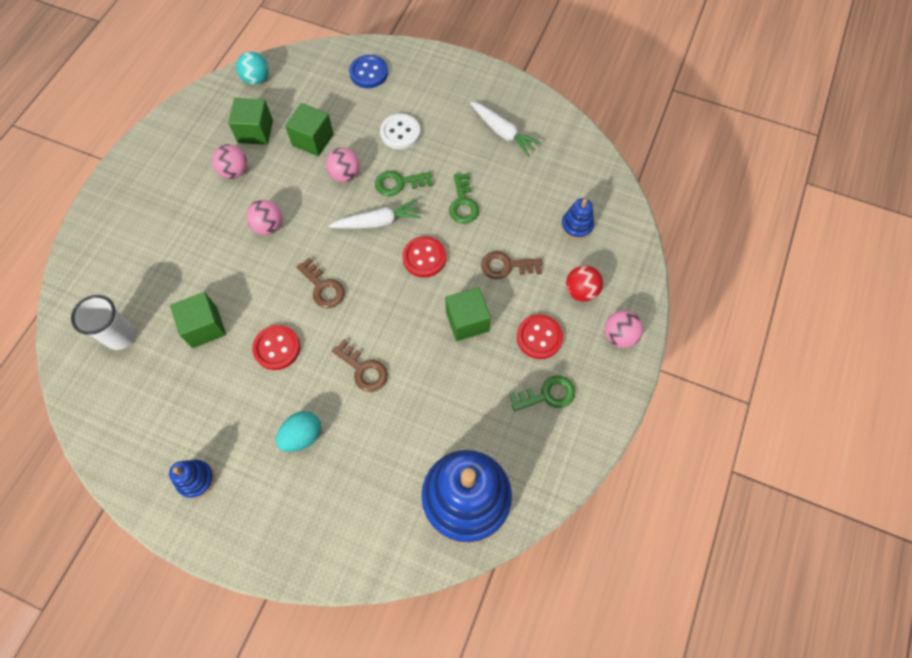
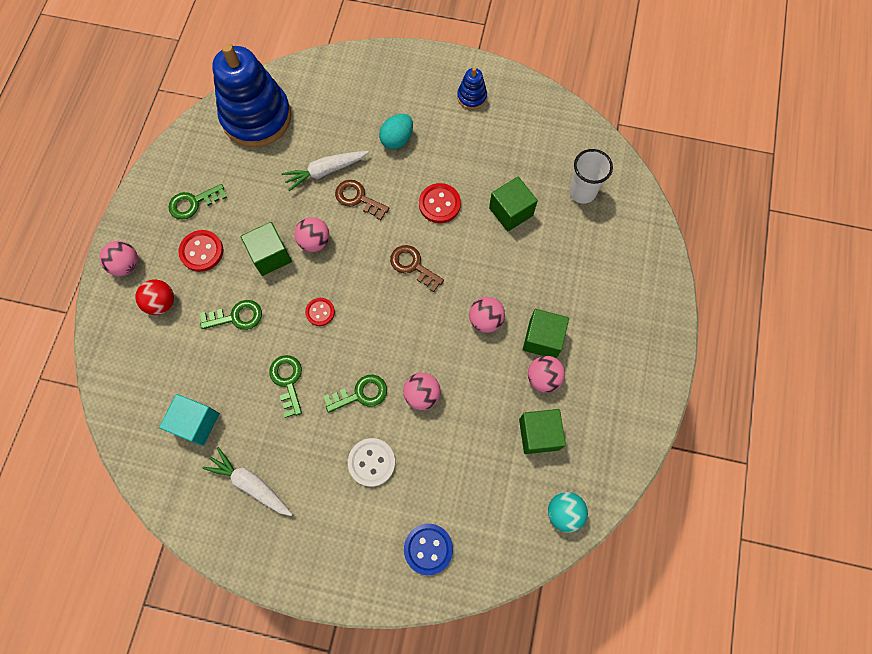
camera: 170 degrees right, 5 degrees up
(313, 140) = (470, 434): green cube -> green cube (542, 339)
(378, 222) = (374, 343): white carrot -> white carrot (325, 171)
(418, 328) = (314, 241): none -> pink ball
(424, 257) = (320, 312): red button -> red button, size x0.66
(506, 266) = (236, 316): brown key -> green key
(548, 183) = (196, 423): none -> turquoise cube
(576, 226) = (165, 374): blue stacking toy -> none

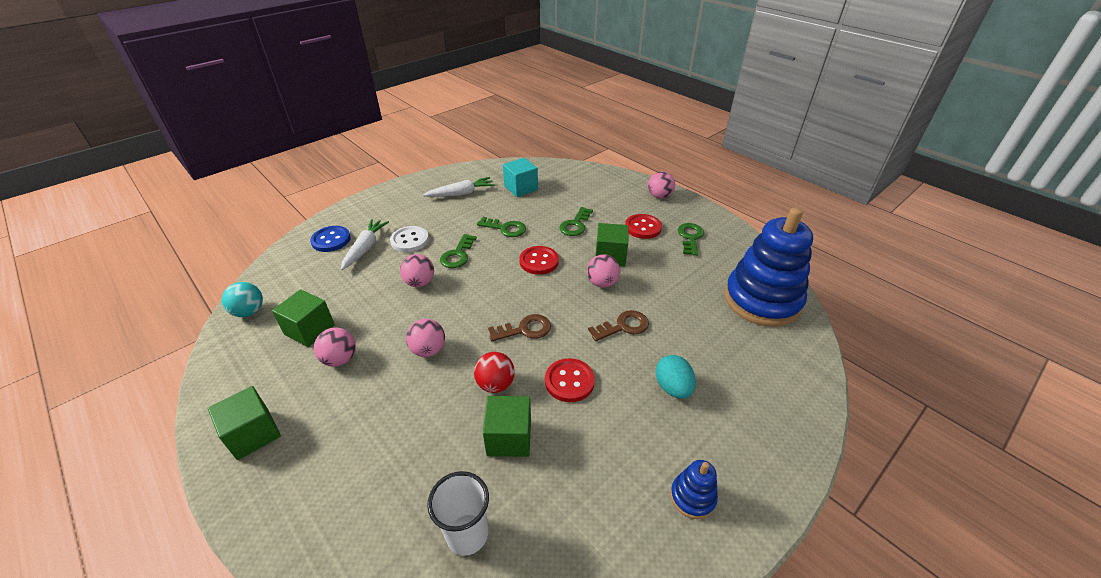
camera: 125 degrees right, 30 degrees down
(161, 303) = (616, 200): red ball -> red ball (495, 384)
(320, 312) = (539, 261): red button -> red button, size x1.53
(325, 171) = (669, 318): white carrot -> white carrot (365, 248)
(542, 339) = (367, 379): green cube -> green cube (253, 434)

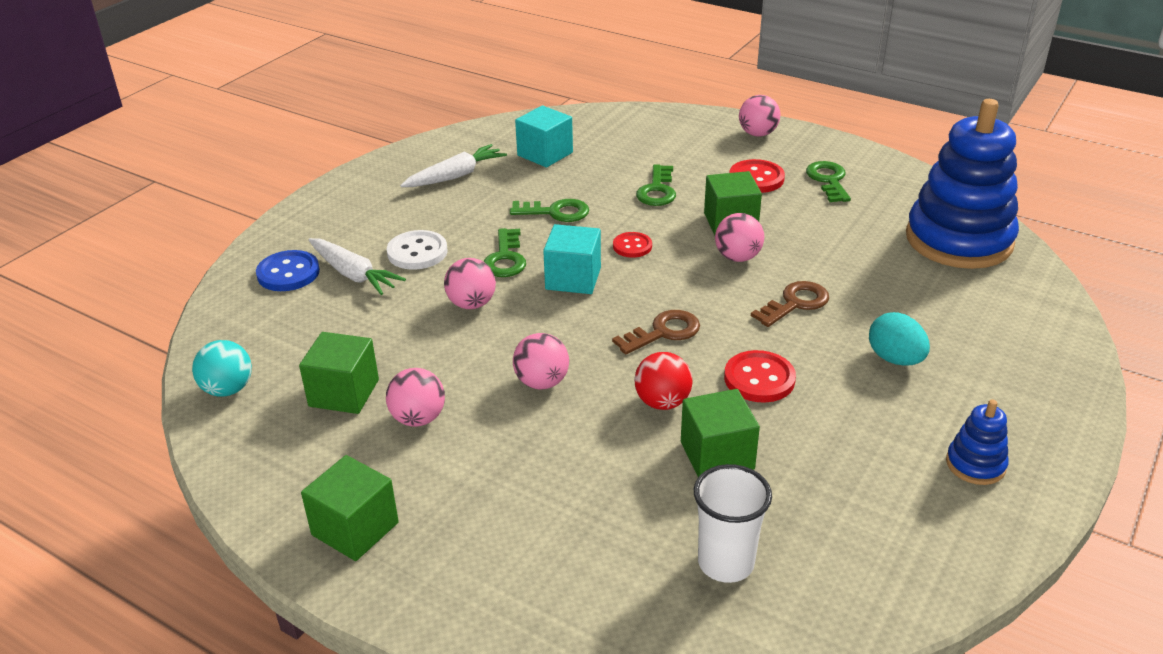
camera: 15 degrees left, 5 degrees down
(365, 248) = (353, 274): white carrot -> white carrot turned 135 degrees clockwise
(490, 277) = (573, 278): none -> turquoise cube
(539, 261) = (632, 246): red button -> red button, size x0.66

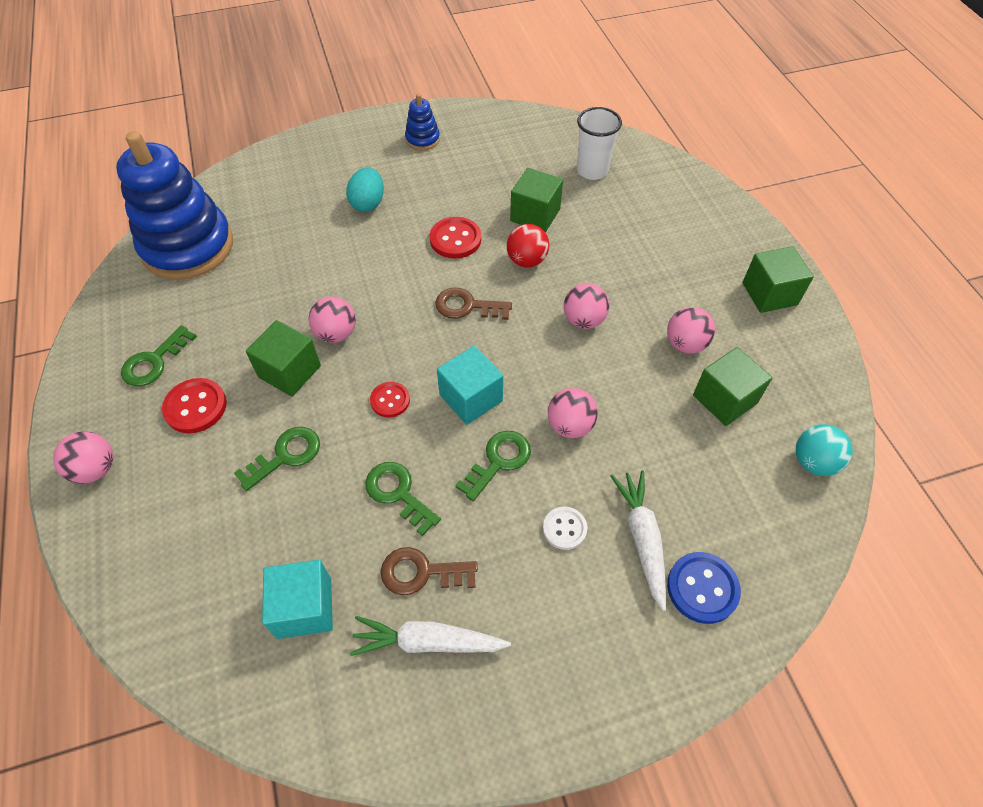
camera: 140 degrees left, 20 degrees up
(417, 252) = (564, 529): white button -> white button, size x0.66
(795, 303) = (360, 272): brown key -> brown key (421, 572)

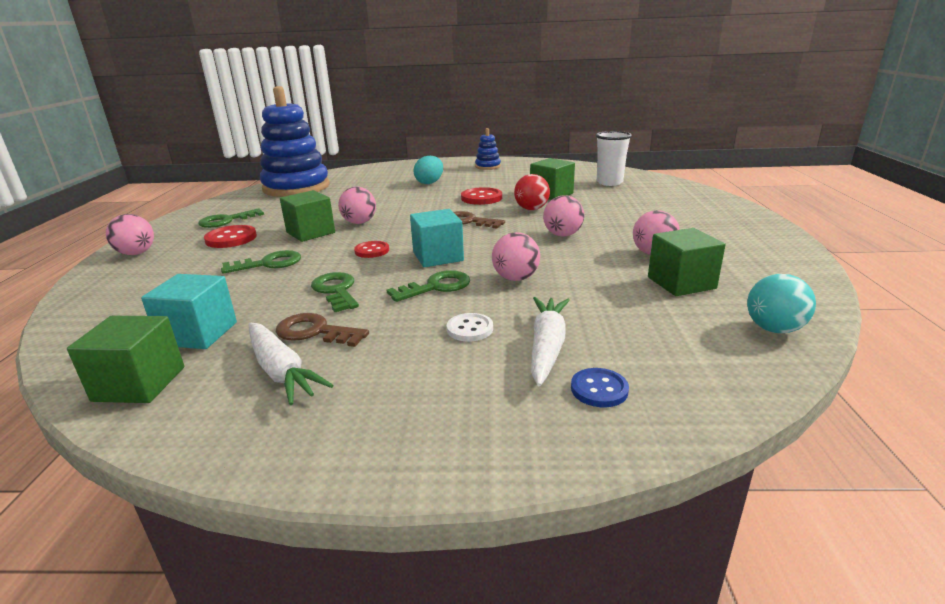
camera: 20 degrees right, 30 degrees down
(428, 642) = (281, 371): white carrot -> white carrot turned 150 degrees counterclockwise
(702, 588) = (599, 389): blue button -> blue button, size x0.66
(769, 294) = (751, 239): green cube -> green cube (139, 384)

